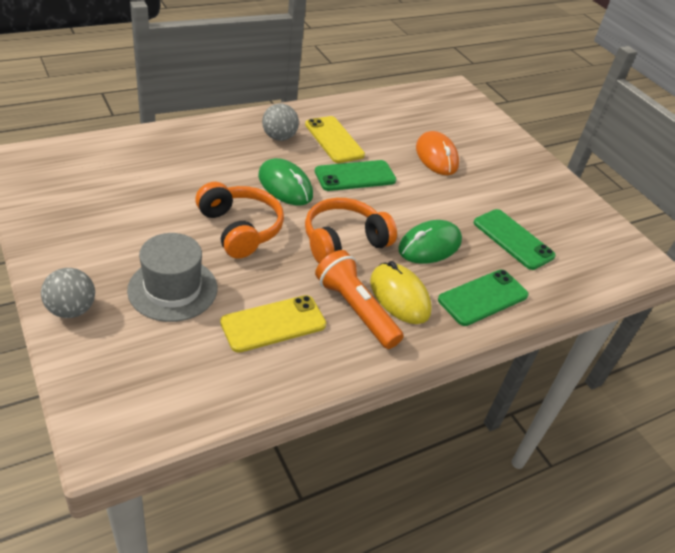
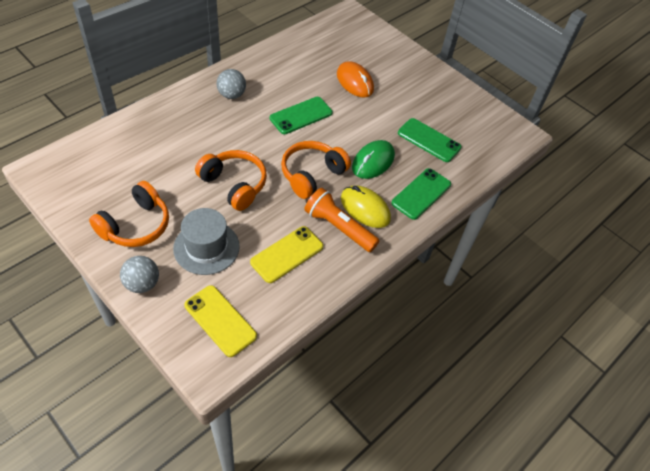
camera: 15 degrees left, 10 degrees up
(98, 243) = (136, 225): none -> orange headphones
(285, 186) = (253, 138): green mouse -> none
(334, 140) = (274, 86): yellow phone -> yellow phone (220, 320)

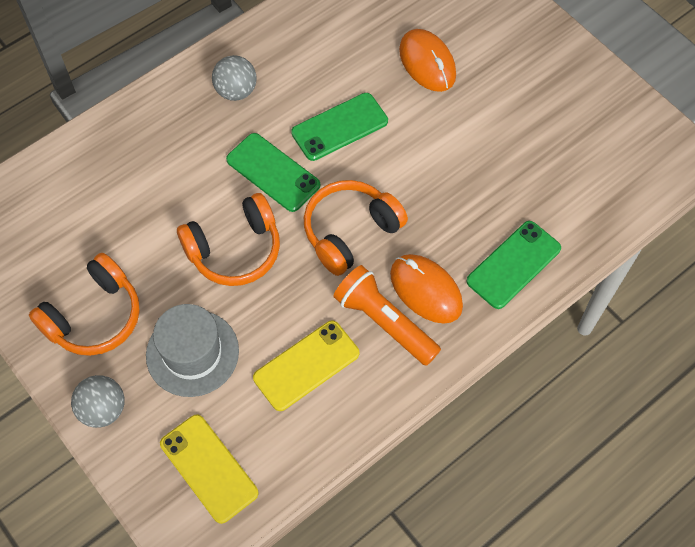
camera: 10 degrees right, 10 degrees up
(234, 185) = (235, 249): orange headphones -> orange headphones turned 105 degrees clockwise
(365, 208) = (426, 290): yellow mouse -> orange mouse
(373, 161) = (444, 208): green mouse -> none
(429, 140) = (535, 169): green phone -> green phone (273, 172)

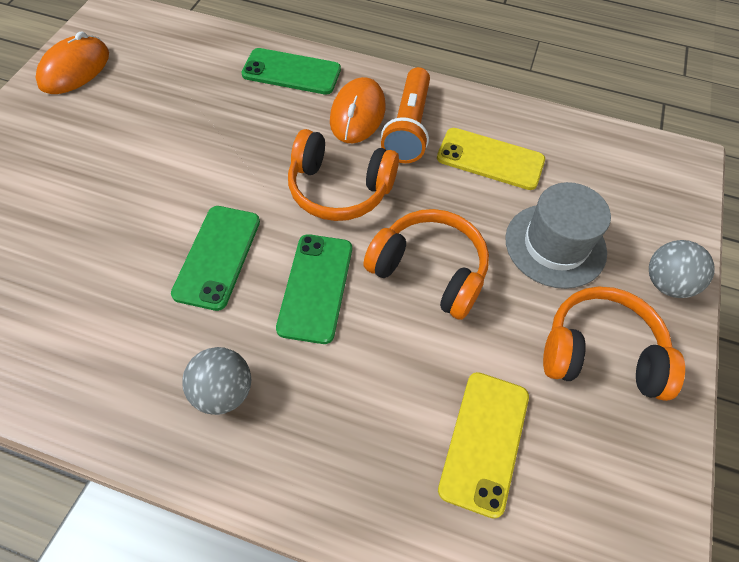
camera: 125 degrees left, 5 degrees down
(209, 468) = (628, 179): yellow phone -> yellow phone (484, 441)
(339, 127) = (217, 256): green phone -> green phone turned 75 degrees clockwise
(427, 63) = (82, 219): orange mouse -> orange mouse (75, 69)

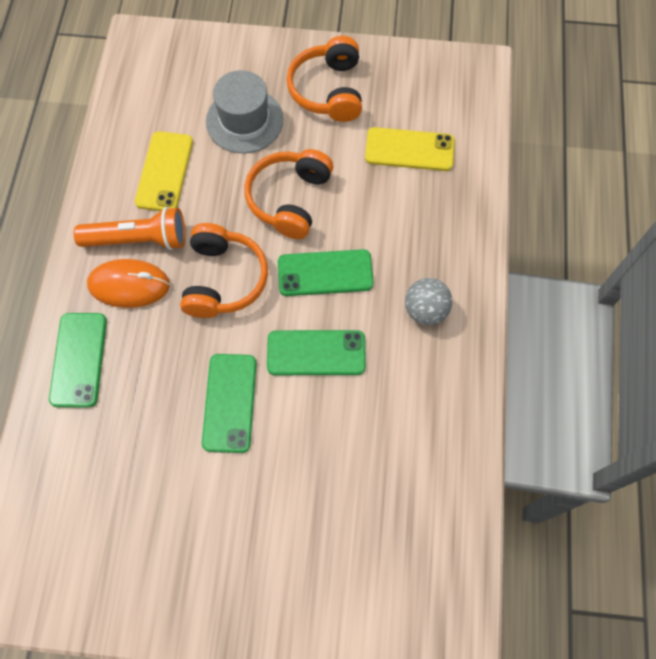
camera: 100 degrees left, 10 degrees up
(75, 69) = (111, 589): orange mouse -> none
(197, 171) = (229, 402): none -> green phone
(667, 283) = (261, 53): grey ball -> none

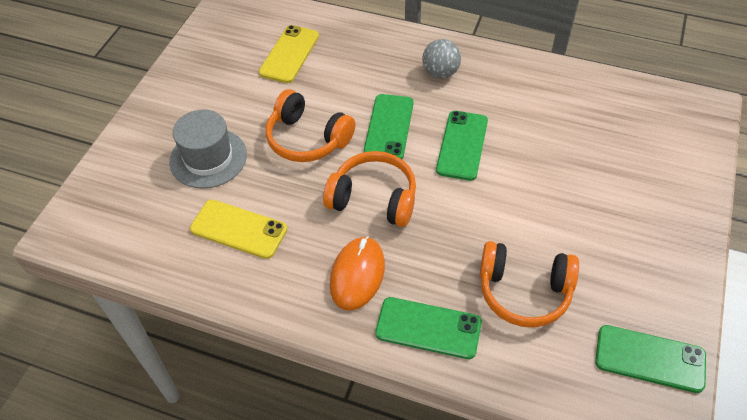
camera: 75 degrees left, 15 degrees down
(138, 239) = (309, 261): orange flashlight -> none
(229, 402) = (496, 211): green phone -> green phone (650, 359)
(328, 90) = (204, 94): orange headphones -> orange headphones (524, 291)

